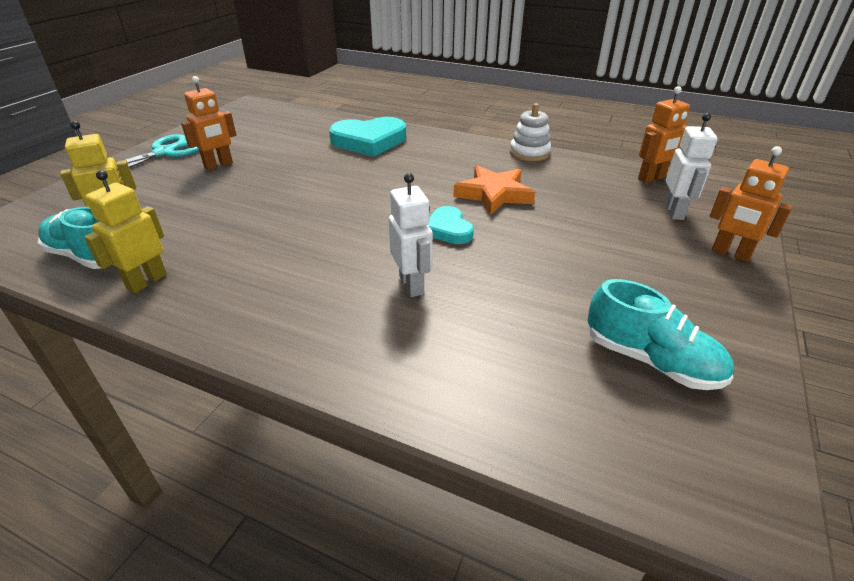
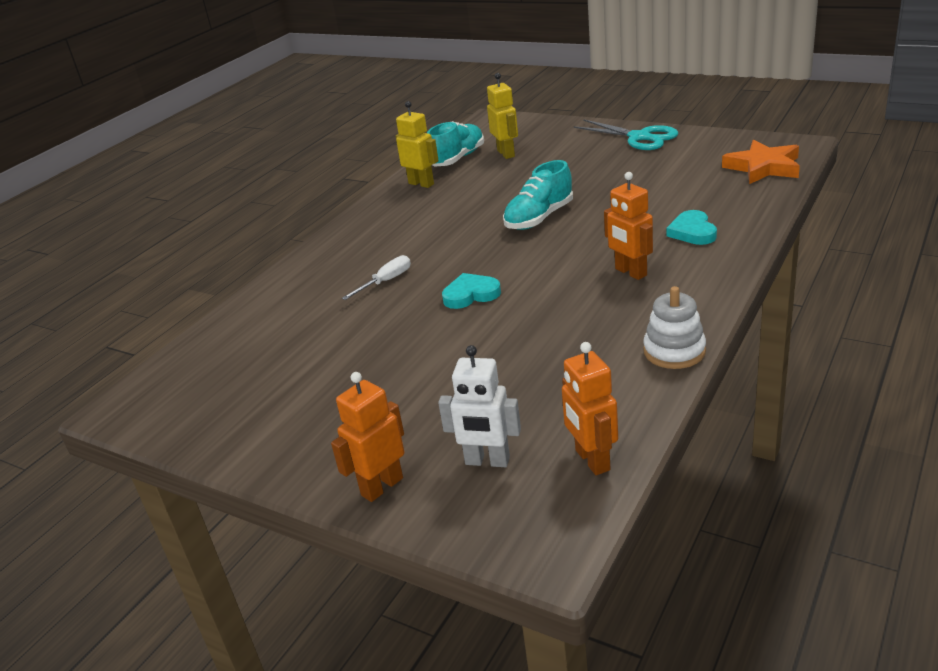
camera: 100 degrees right, 5 degrees down
(218, 165) = (613, 166): orange robot -> orange robot (630, 272)
(369, 141) = (692, 232): turquoise heart -> turquoise heart, size x0.56
(412, 285) = (386, 281): white robot -> white screwdriver
(494, 194) = (545, 321): orange star -> orange star (763, 167)
(651, 360) = (251, 392): turquoise shoe -> turquoise shoe (539, 218)

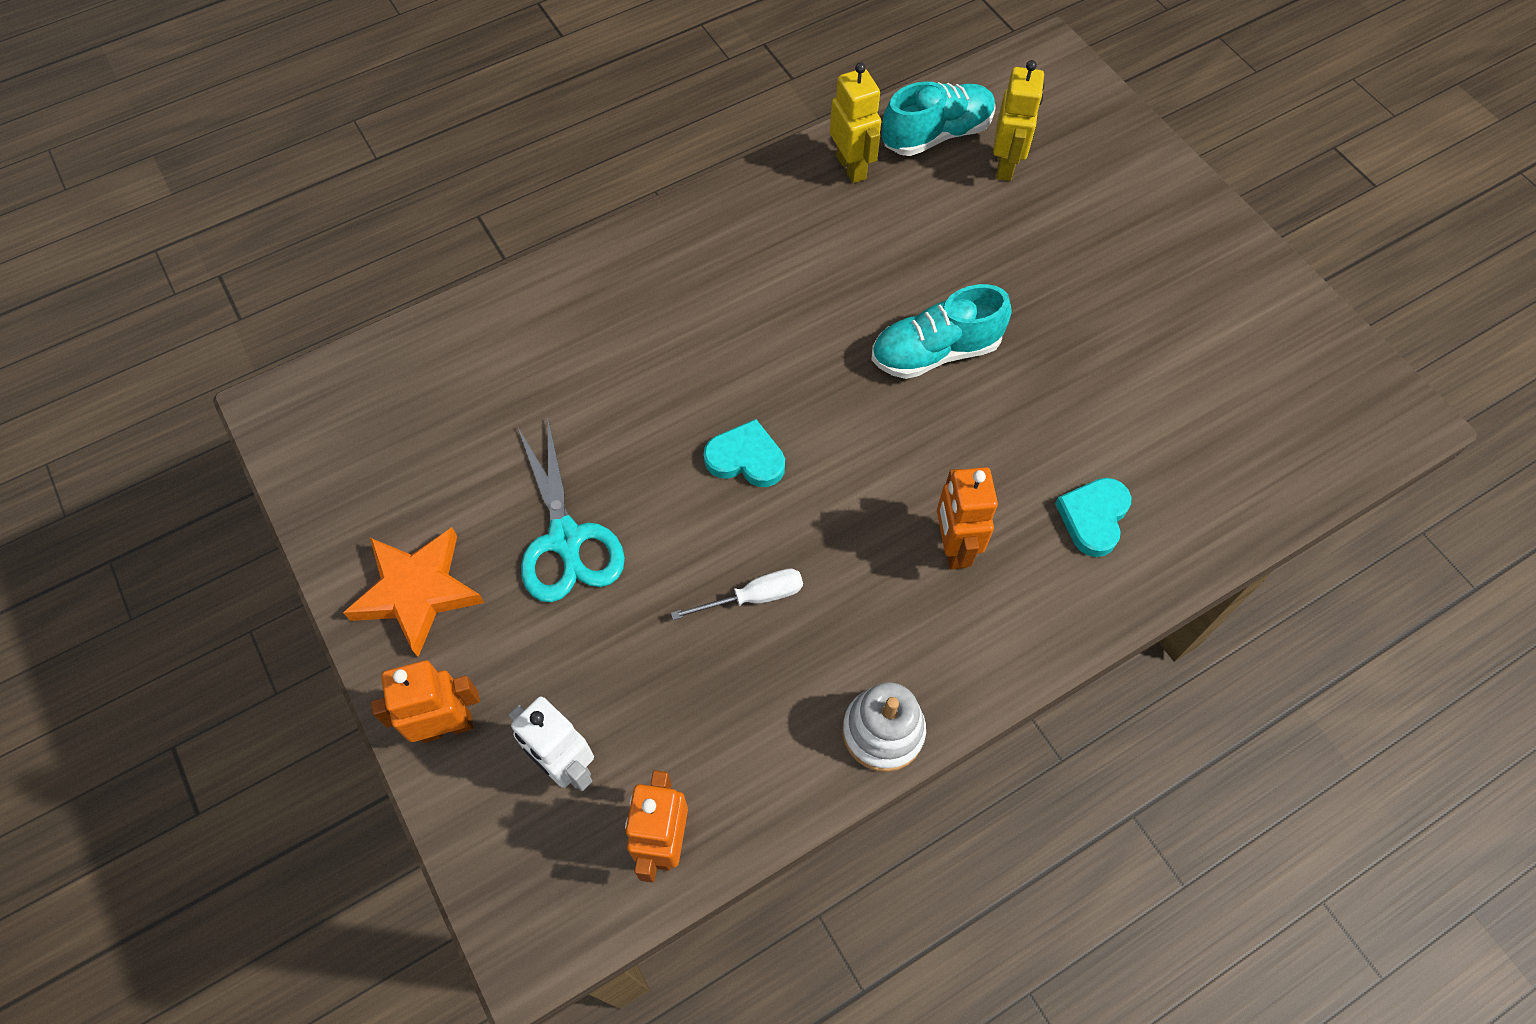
camera: 25 degrees right, 30 degrees up
(386, 281) = (672, 362): white screwdriver -> white screwdriver (754, 597)
(639, 137) = (1208, 246): turquoise scissors -> turquoise scissors (566, 539)
(763, 167) = (1308, 438): orange star -> orange star (417, 592)

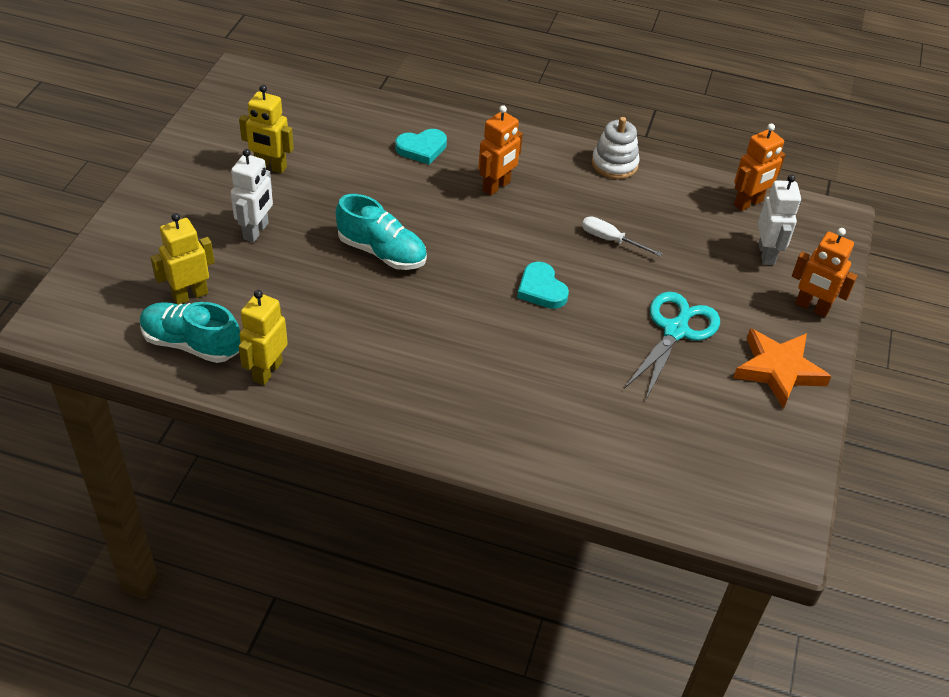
camera: 135 degrees left, 15 degrees down
(1062, 265) = (256, 231): none -> white robot
(1171, 339) = (270, 167): none -> yellow robot

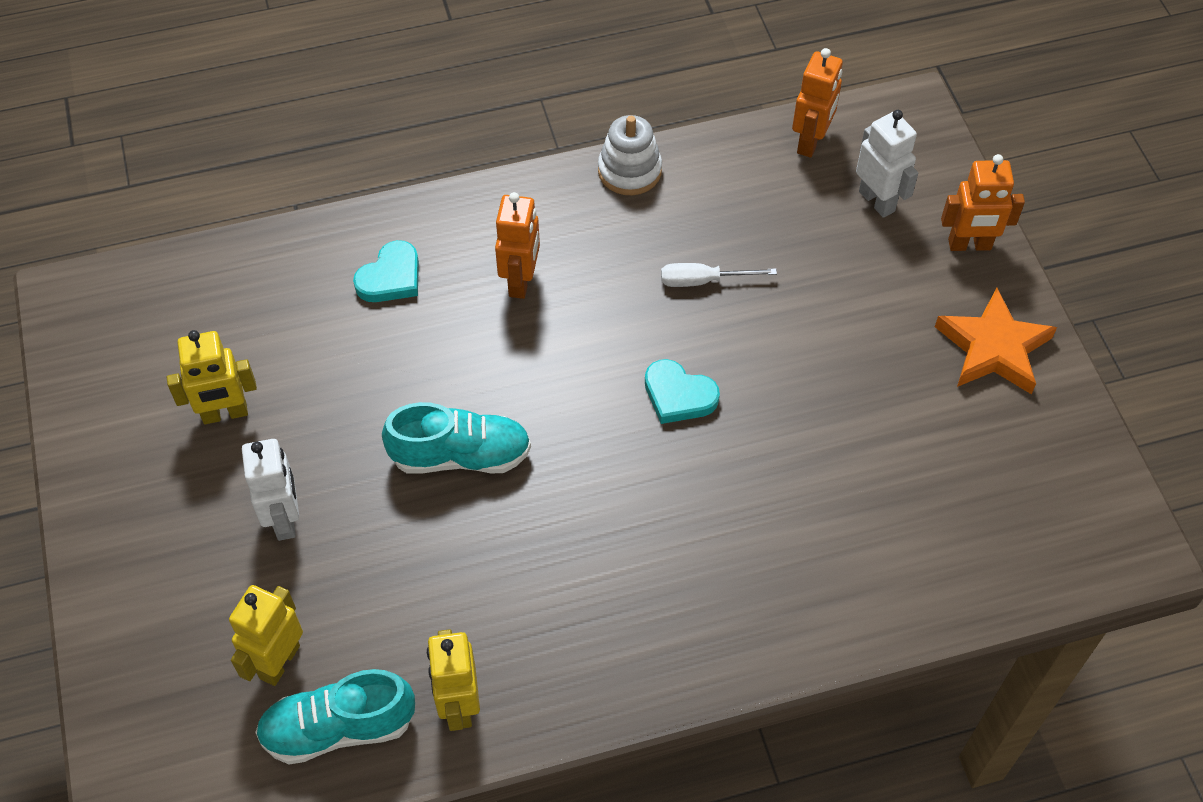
camera: 30 degrees left, 10 degrees up
(675, 331) = (857, 362): turquoise scissors -> none

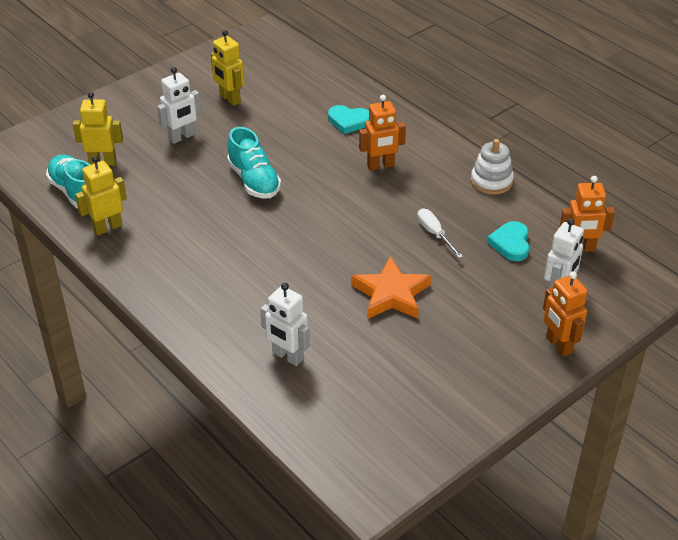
camera: 65 degrees right, 15 degrees down
(678, 395) = (346, 248): turquoise heart -> turquoise heart (510, 243)
(864, 552) = (287, 356): none -> white robot
(993, 348) = (482, 378): orange star -> orange star (391, 294)

